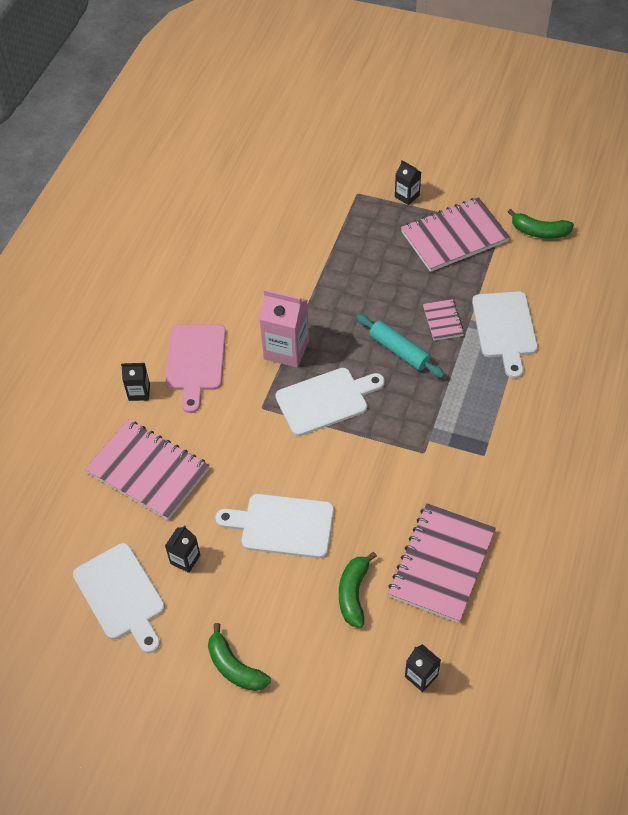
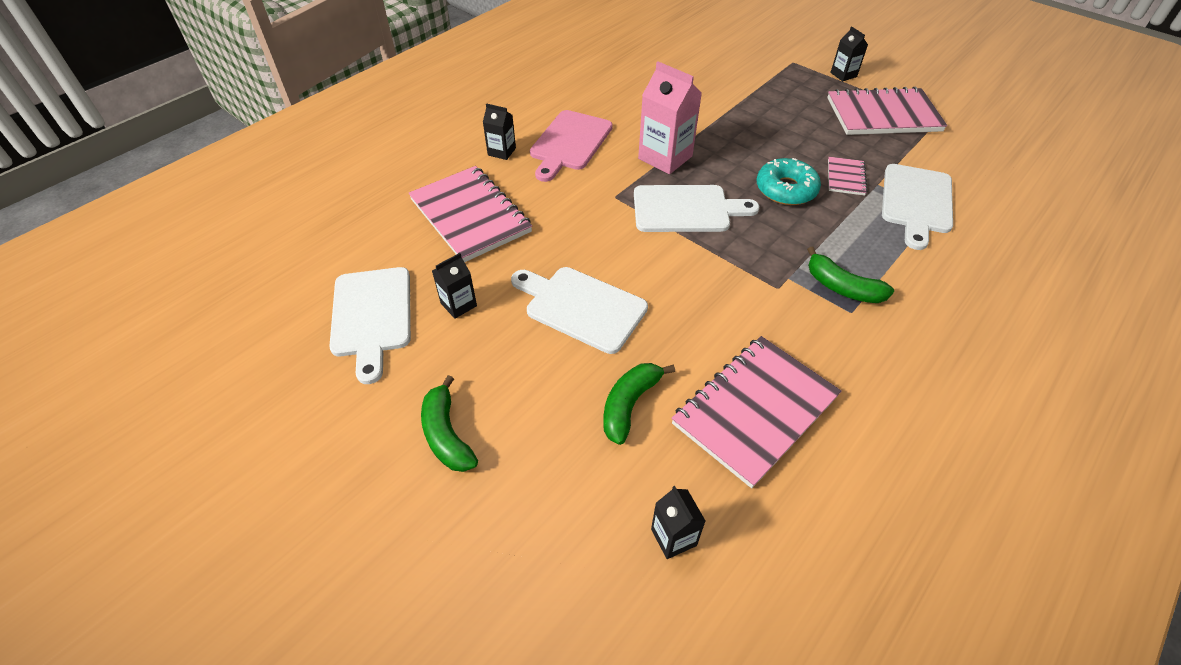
camera: 20 degrees right, 5 degrees down
(399, 351) = (786, 189): turquoise rolling pin -> turquoise donut
(539, 232) = (982, 133): green banana -> green banana (842, 287)

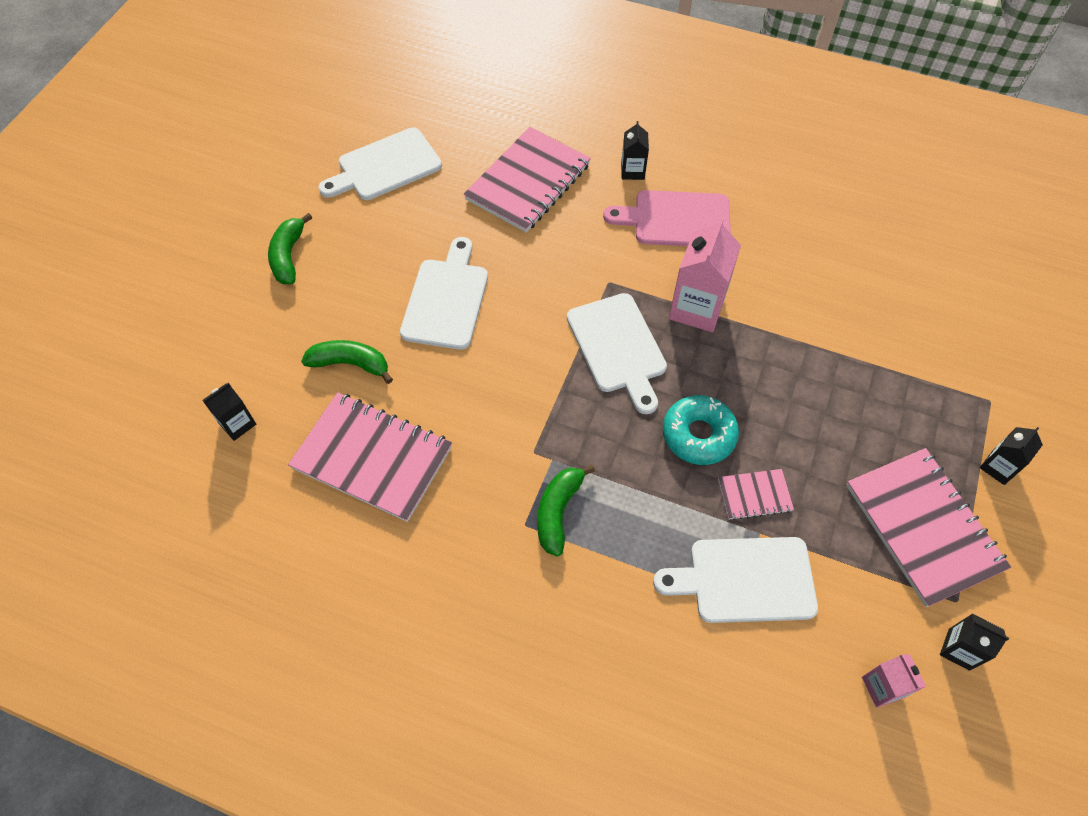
camera: 70 degrees right, 10 degrees up
(446, 435) = (288, 256): green banana -> green banana turned 45 degrees counterclockwise
(458, 305) = (417, 215): black carton -> black carton (959, 649)
(1000, 166) = (882, 687): none -> pink carton

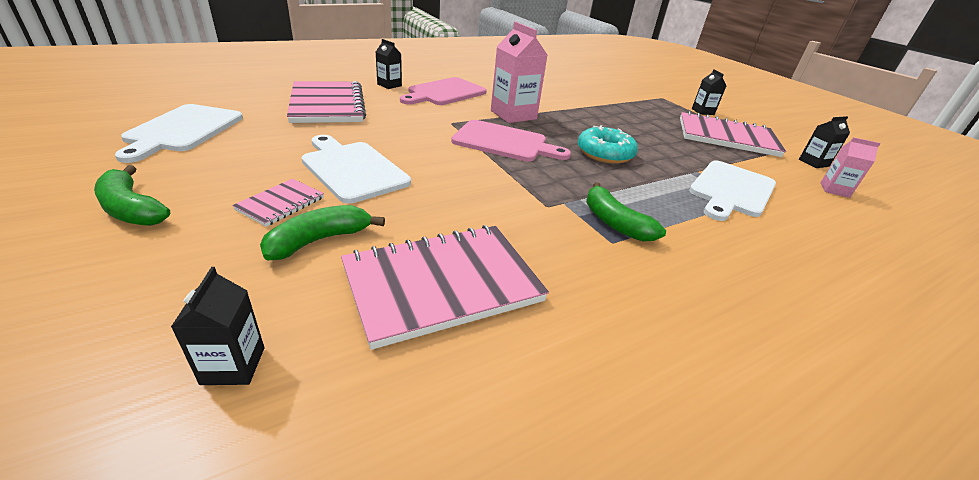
camera: 55 degrees left, 25 degrees down
(618, 347) = (504, 142): white cutting board -> pink cutting board
(754, 495) = (667, 160): pink notebook -> pink notebook (281, 204)

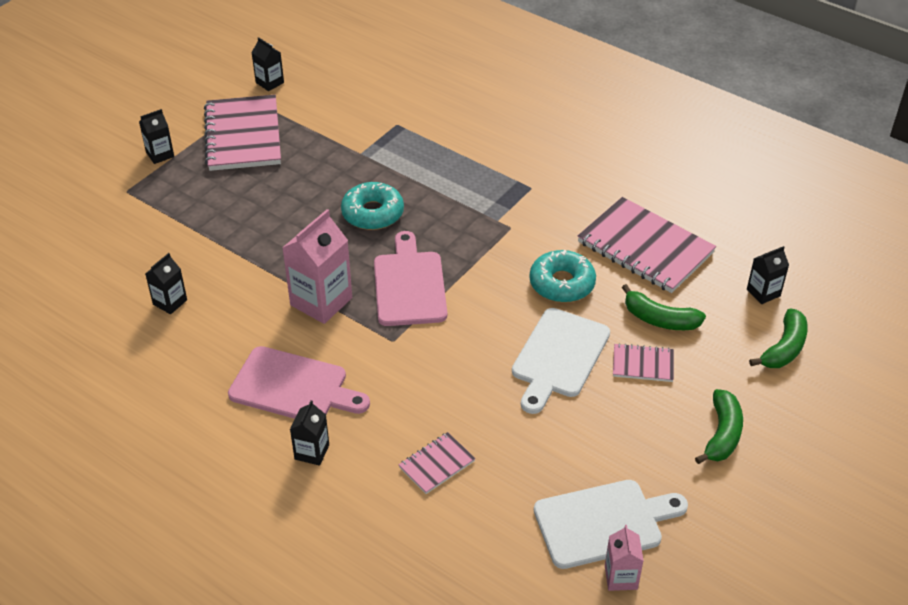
camera: 110 degrees left, 10 degrees up
(327, 105) = (436, 464): pink notebook -> pink notebook, size x0.48
(439, 203) = (562, 283): none -> turquoise donut
(548, 86) = (170, 302): none -> black carton
(614, 223) = (504, 190): green banana -> green banana (784, 348)
(731, 190) = (385, 133): white cutting board -> none
(834, 190) = (329, 77): pink carton -> pink carton (621, 577)

